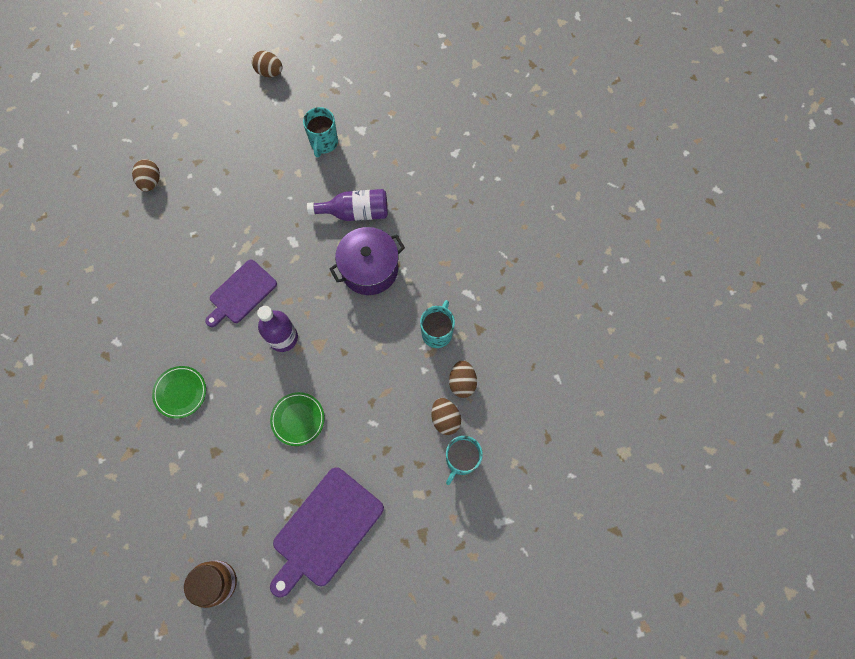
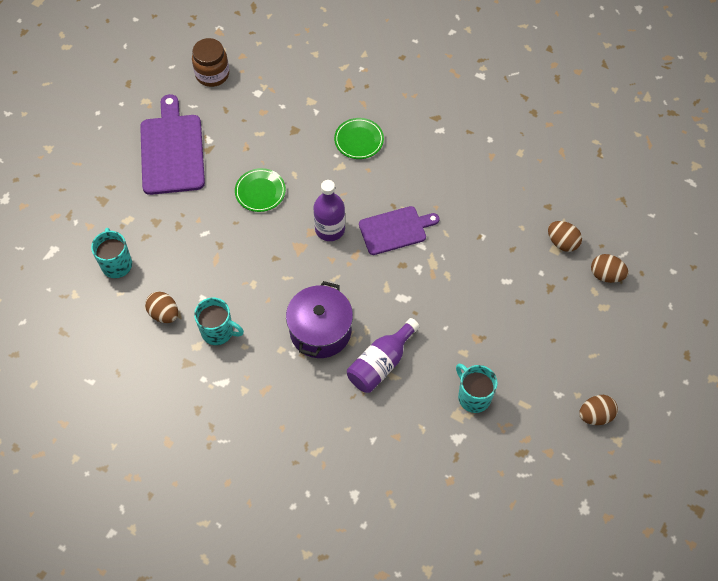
camera: 135 degrees right, 10 degrees down
(241, 293) = (395, 230): purple cutting board -> purple cutting board turned 75 degrees clockwise
(437, 332) = (218, 331): turquoise mug -> turquoise mug turned 45 degrees counterclockwise
(445, 419) = (153, 279): brown egg -> brown egg (606, 275)

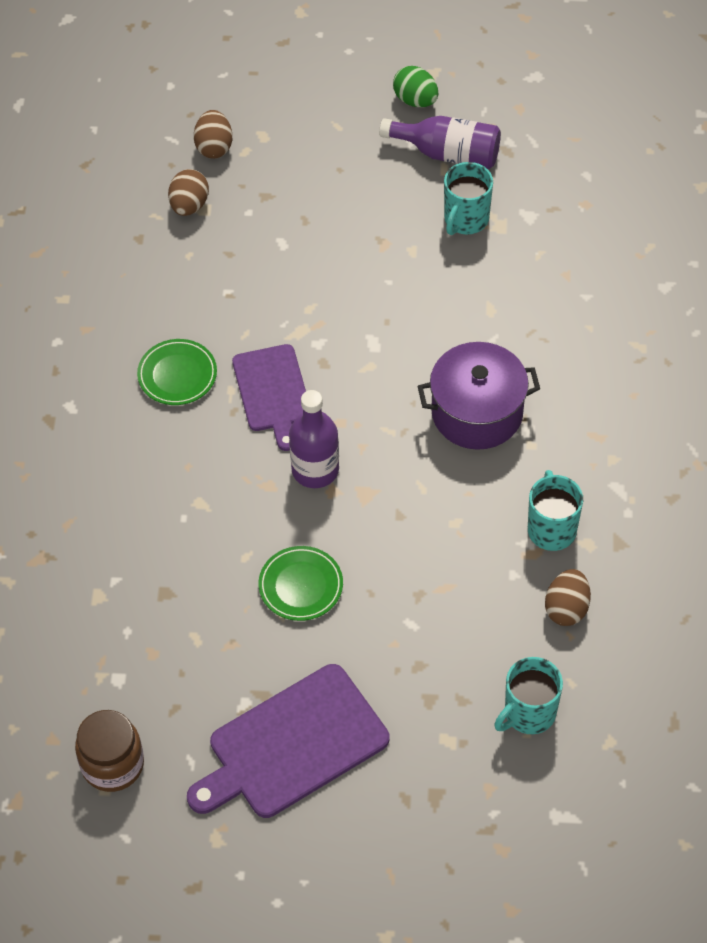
camera: 115 degrees left, 5 degrees down
(359, 140) = (141, 500): green plate -> green plate (177, 375)
(381, 363) = (481, 328): purple bottle -> purple bottle (448, 153)
(395, 230) = (272, 392): purple cutting board -> purple cutting board turned 150 degrees counterclockwise
(595, 415) = (415, 100): brown egg -> green egg

